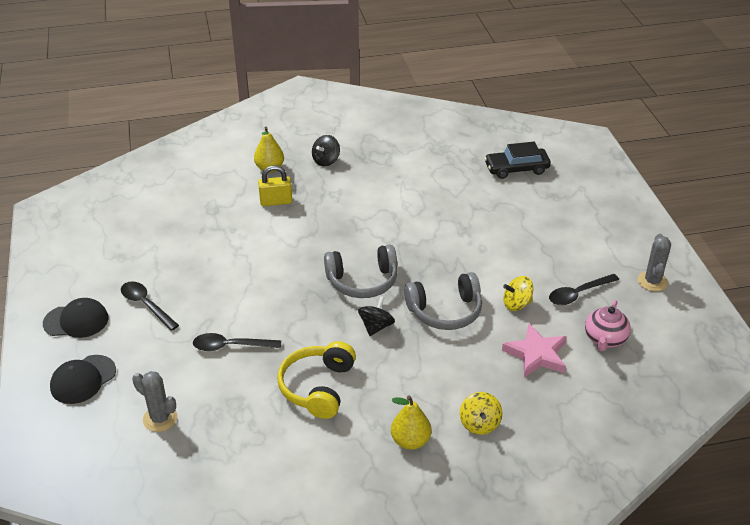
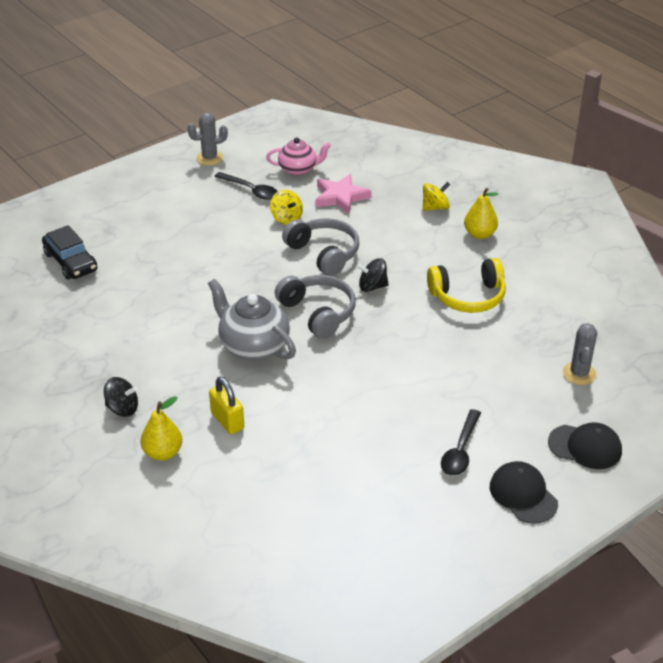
camera: 115 degrees left, 0 degrees up
(230, 346) = (465, 366): black spoon -> none
(346, 234) = (253, 346): none -> grey teapot

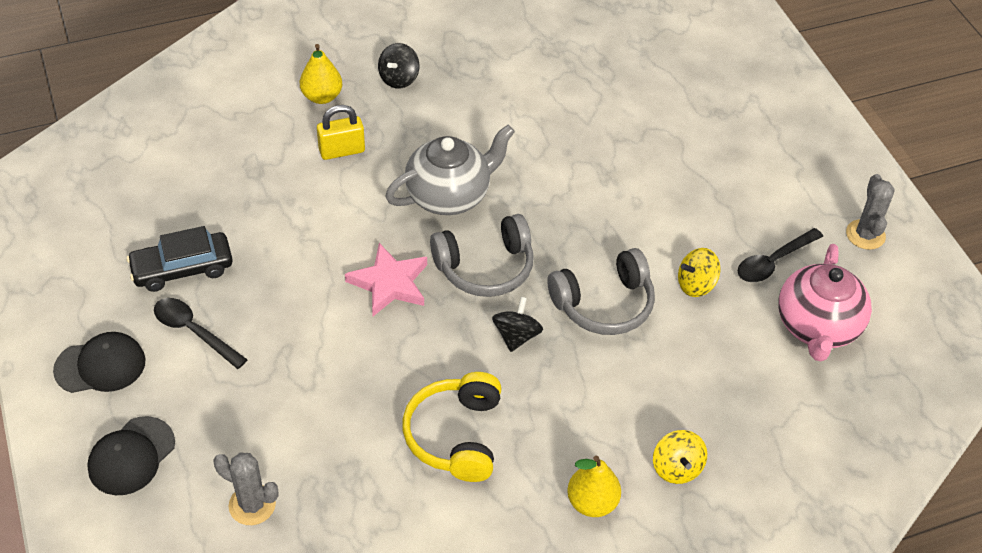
camera: 105 degrees right, 10 degrees up
(70, 262) = (662, 73): black car -> black car (182, 268)
(298, 169) = (817, 327): pink teapot -> pink teapot, size x1.54
(340, 197) = (733, 358): pink star -> pink star (390, 283)

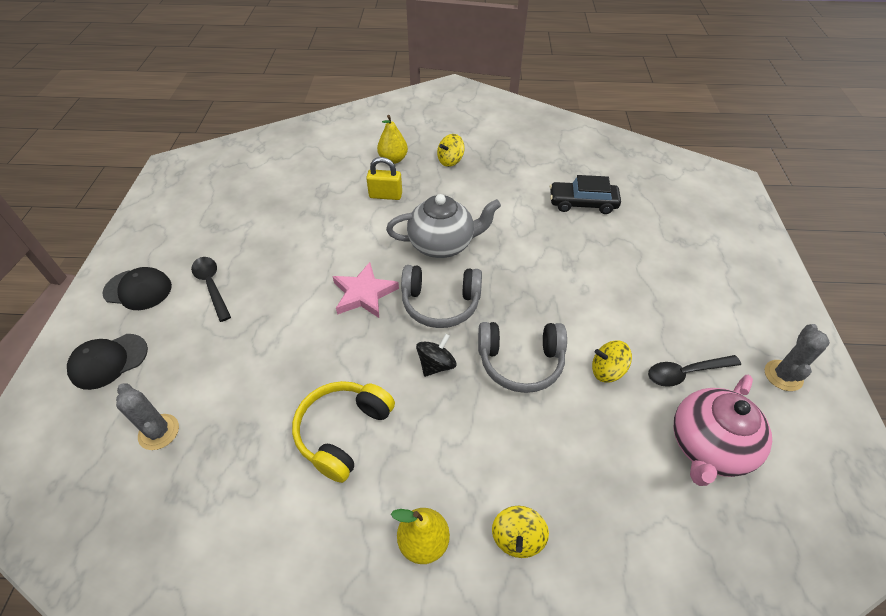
camera: 25 degrees right, 0 degrees up
(182, 268) = (234, 241): black car -> black car (582, 203)
(399, 78) = (450, 161): black spinning top -> yellow spinning top

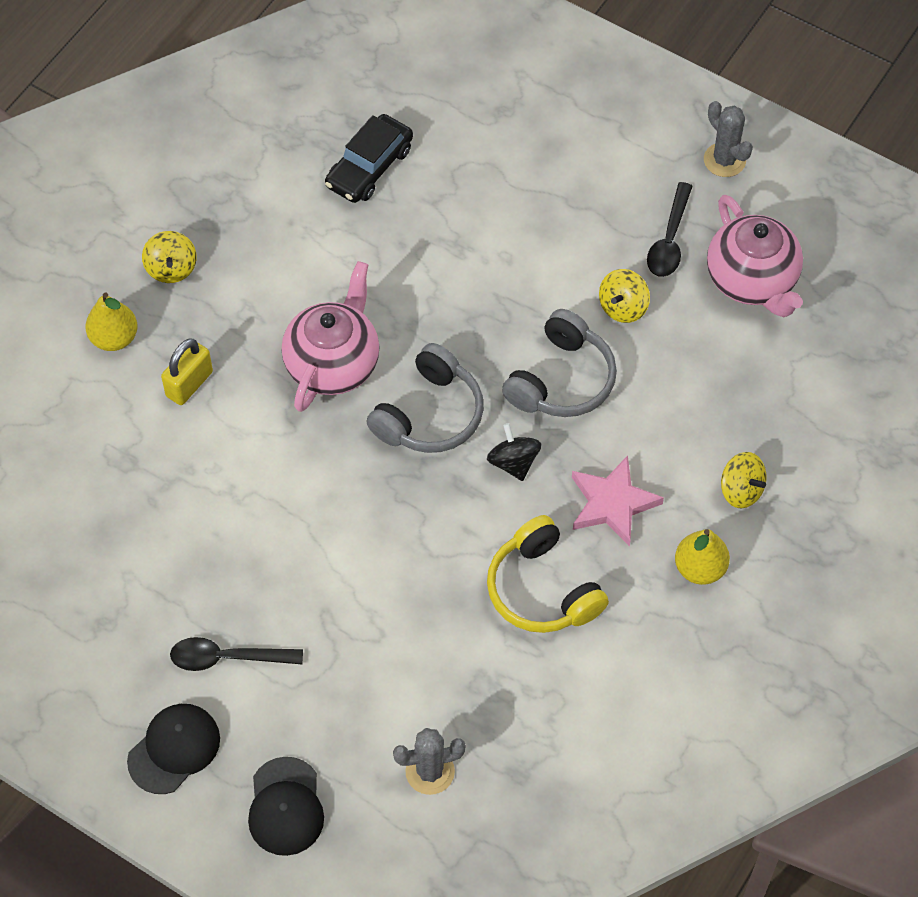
camera: 60 degrees left, 10 degrees up
(364, 294) = (359, 489): pink star -> pink star (612, 503)
(442, 244) = (333, 363): grey teapot -> pink teapot

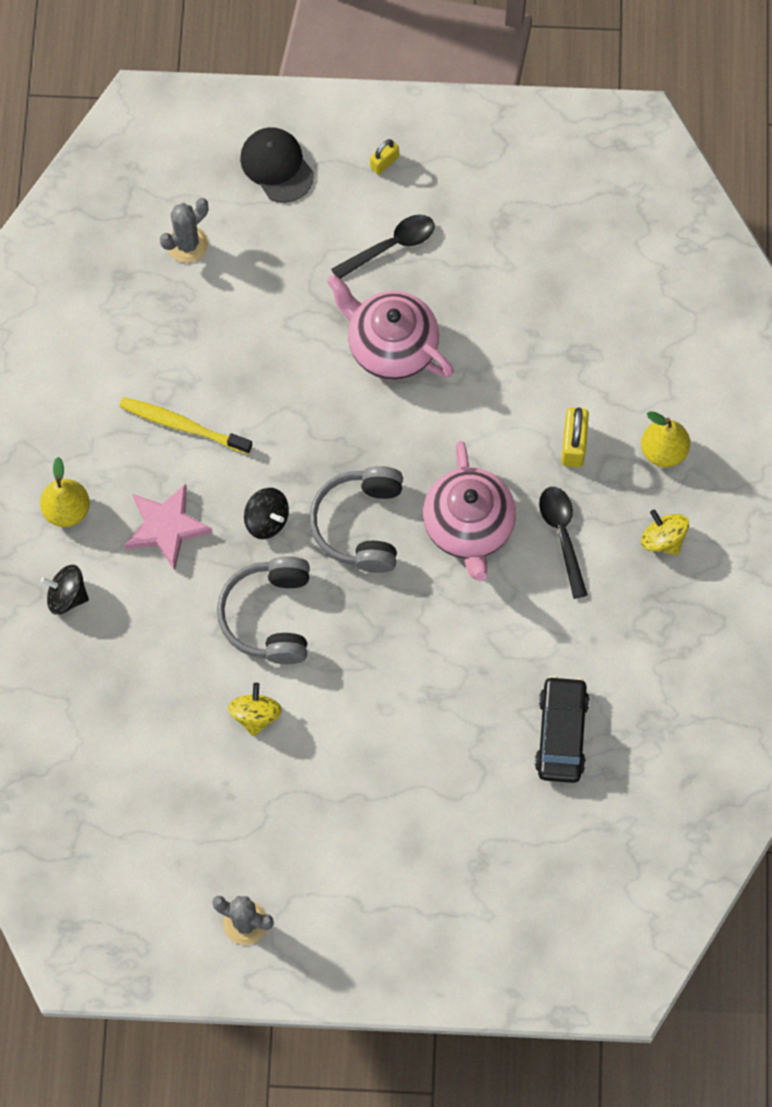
camera: 150 degrees right, 10 degrees up
(174, 749) = (384, 162): black cap -> yellow padlock
(542, 589) = (182, 425): yellow headphones -> yellow toothbrush
(669, 240) = (251, 807): black spoon -> black spoon (562, 535)
(741, 490) = (67, 596): yellow spinning top -> black spinning top
(752, 280) = (156, 805): pink teapot -> pink teapot (390, 346)

